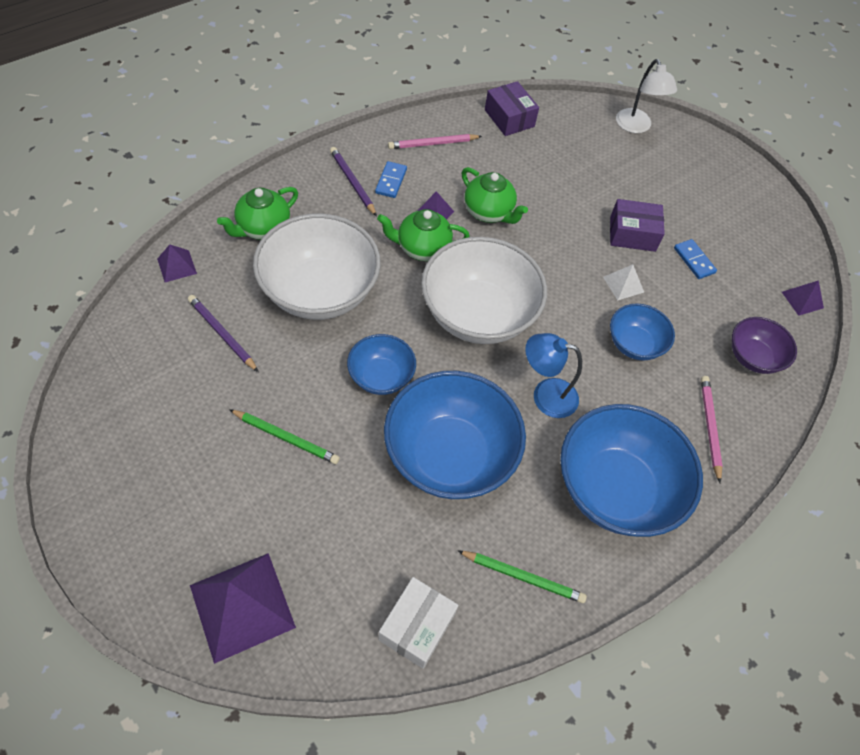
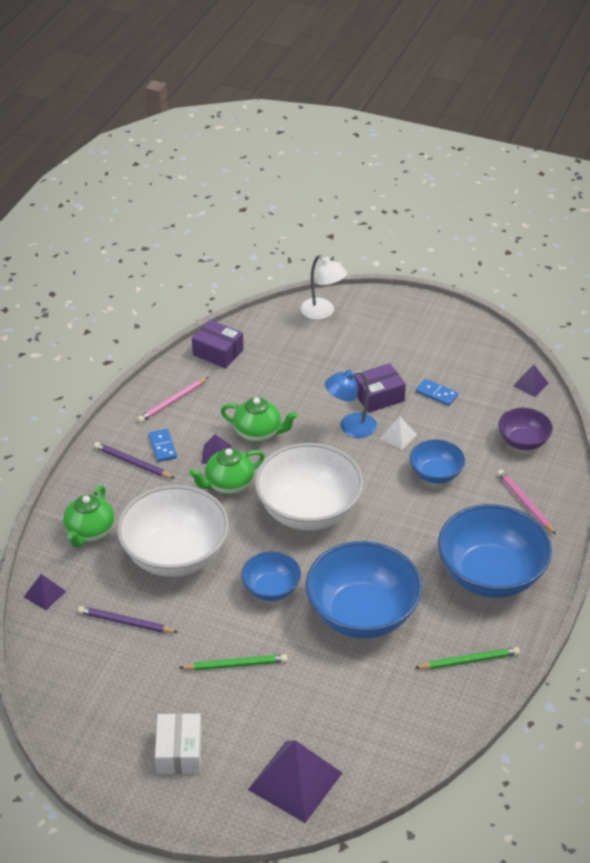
camera: 25 degrees left, 15 degrees down
(417, 626) = (422, 727): white box -> white box (179, 752)
(545, 395) = (399, 540): blue lamp -> blue lamp (350, 427)

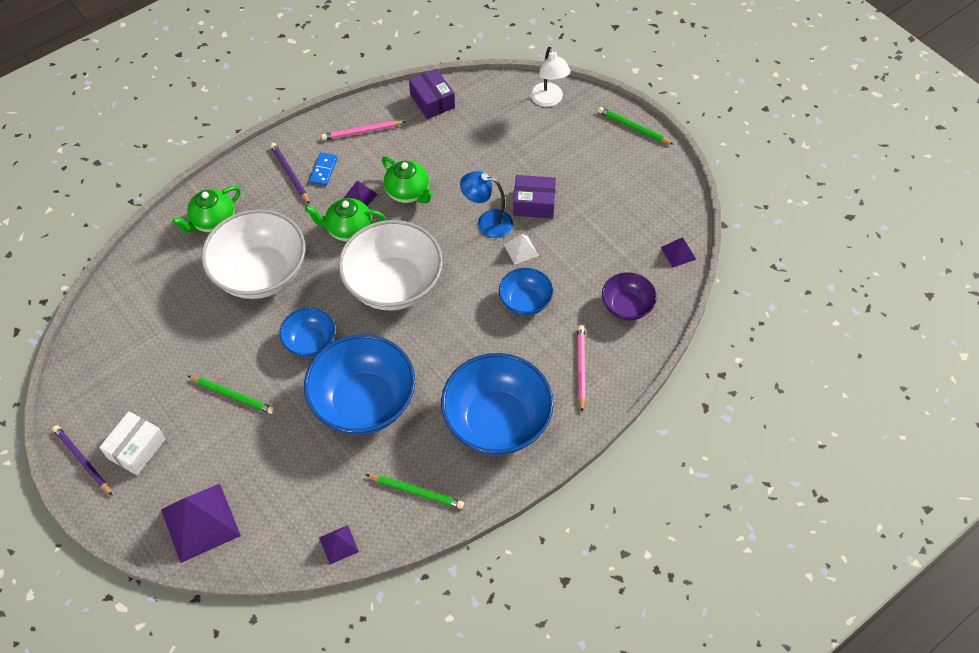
camera: 30 degrees right, 15 degrees up
(44, 594) = (142, 259): purple pyramid -> purple pyramid (339, 544)
(126, 622) = (181, 315): purple pencil -> purple pencil (82, 460)
(414, 306) = (633, 127): none -> green pencil
(436, 394) = (586, 224): blue domino -> none

